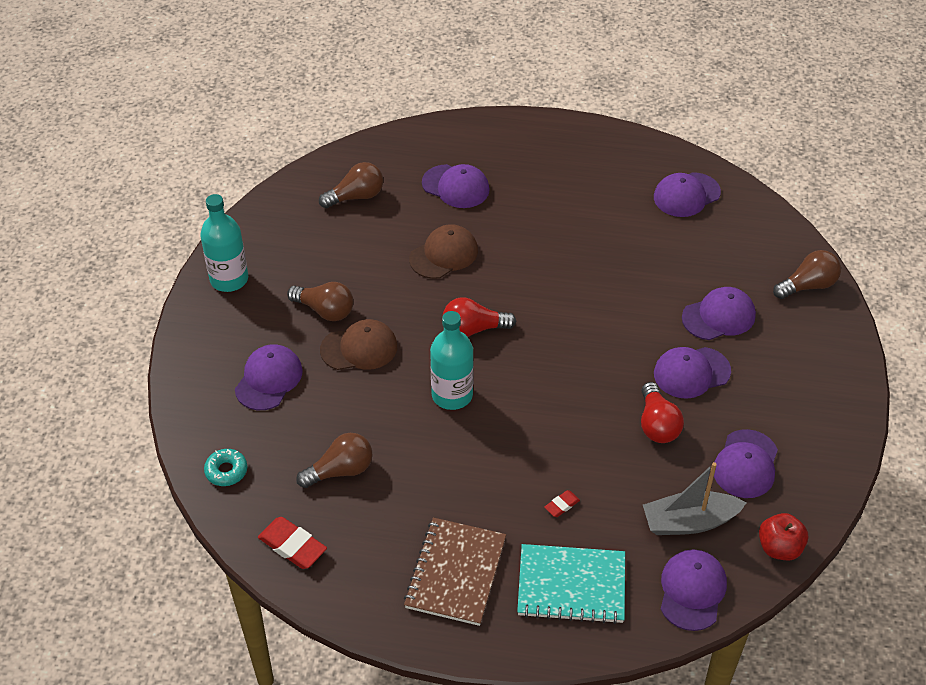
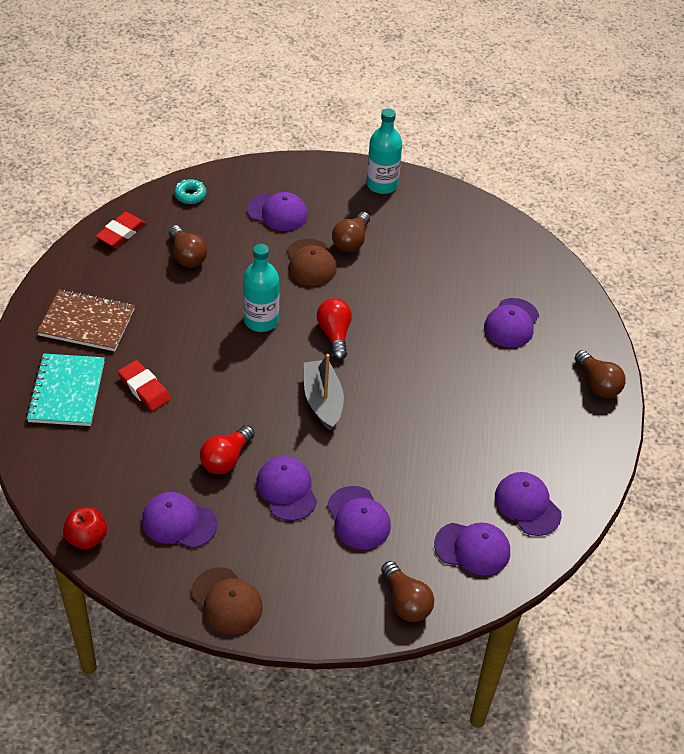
camera: 85 degrees right, 0 degrees up
(356, 196) = (488, 256): brown light bulb -> brown light bulb (597, 384)
(444, 254) = (422, 315): brown cap -> brown cap (227, 601)
(562, 505) = (144, 388): red eraser -> red eraser, size x1.90
(657, 424) = (226, 459): red light bulb -> red light bulb turned 45 degrees counterclockwise
(689, 522) = (120, 474): grey boat -> grey boat (323, 401)
(692, 591) = (51, 470): purple cap -> purple cap (472, 548)

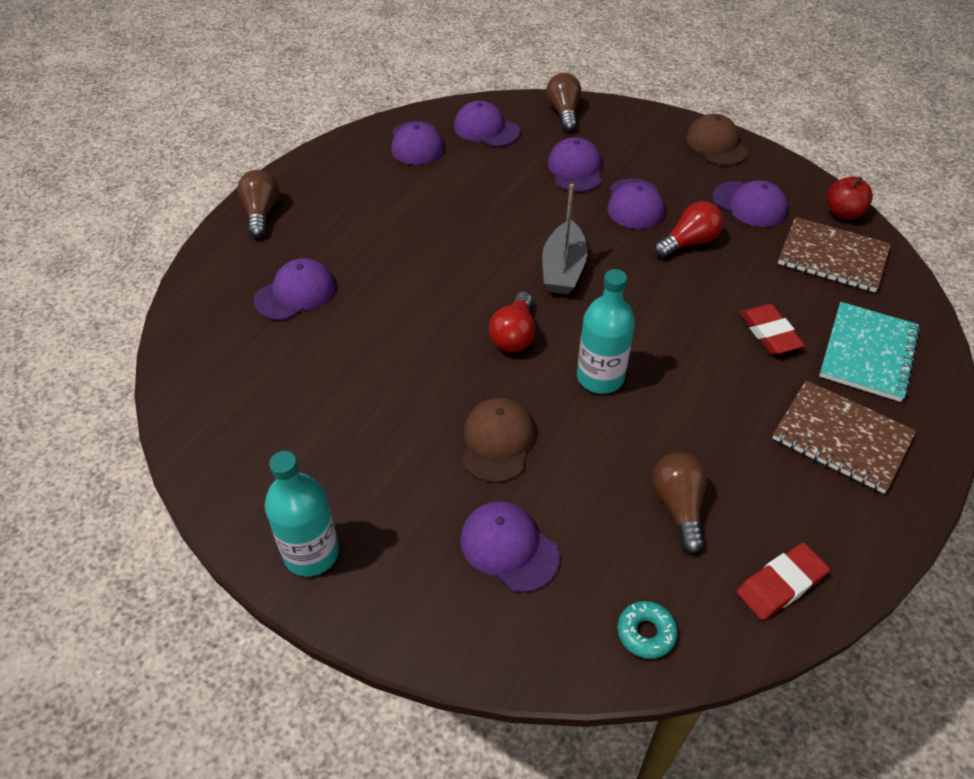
camera: 155 degrees left, 0 degrees up
(96, 479) = (832, 257): none -> brown notebook
(351, 241) = (421, 460): brown light bulb -> none

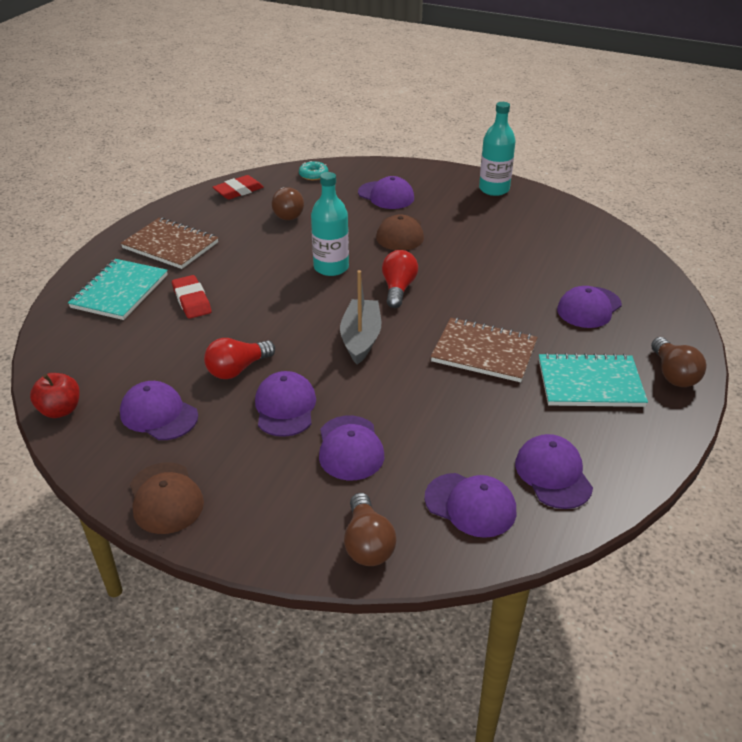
camera: 175 degrees right, 10 degrees down
(346, 210) = (590, 383): none -> turquoise notebook
(832, 257) = (101, 363): brown notebook -> brown notebook (484, 352)

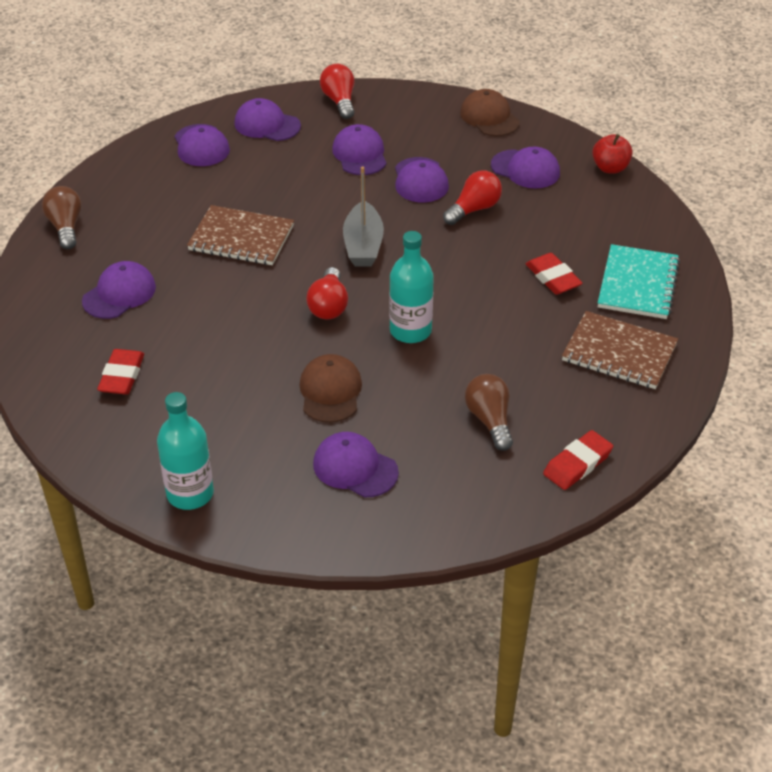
camera: 175 degrees right, 5 degrees up
(313, 175) = (475, 511): turquoise donut -> none
(367, 544) = (339, 101): brown light bulb -> red light bulb
(563, 250) = (122, 376): none -> red eraser
(590, 383) = (147, 215): turquoise notebook -> none

